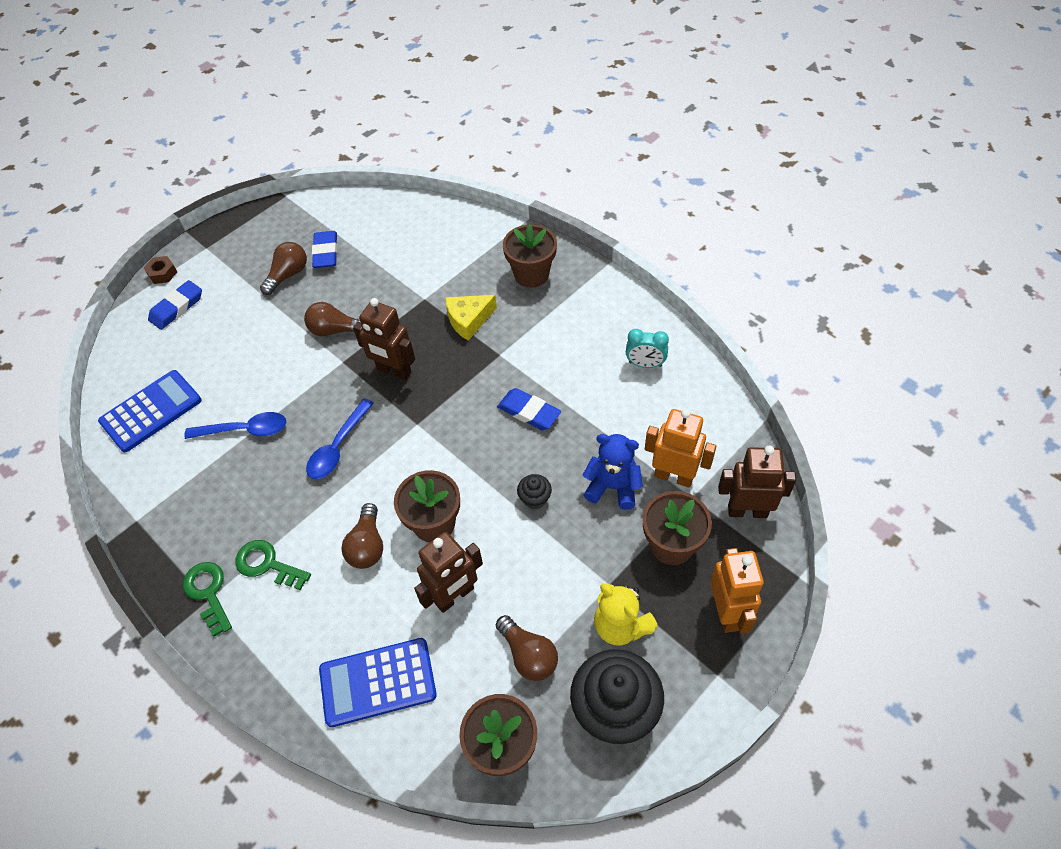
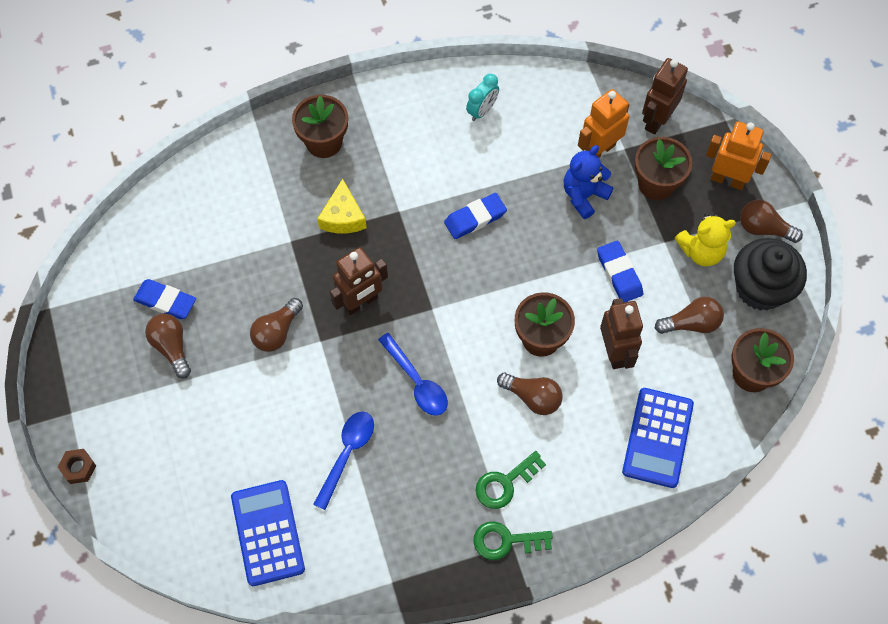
camera: 65 degrees left, 10 degrees up
(177, 308) = (141, 468): blue eraser -> blue eraser (619, 274)
(535, 498) = (561, 255): black cupcake -> none
(692, 678) = (763, 228): none -> brown light bulb

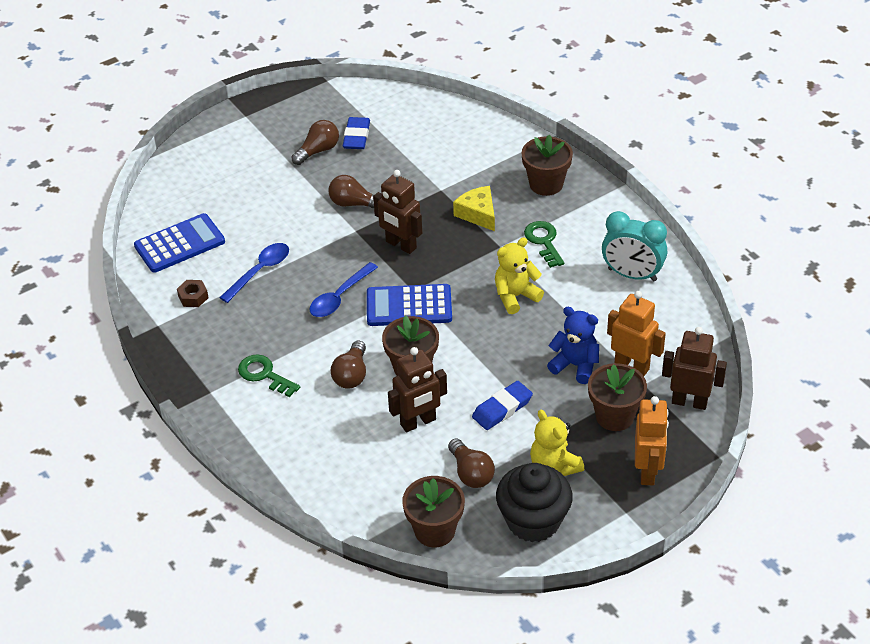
camera: 75 degrees right, 20 degrees down
(78, 468) = (203, 132): brown nut -> brown nut (193, 297)
(343, 217) = (478, 214): yellow cheese -> yellow cheese turned 75 degrees clockwise
(347, 454) = (260, 271): blue spoon -> blue spoon turned 60 degrees counterclockwise
(475, 218) = (515, 296): blue eraser -> yellow teddy bear
(482, 111) = (632, 275): turquoise clock -> turquoise clock, size x1.65
(506, 541) = (212, 387): green key -> green key (544, 241)
(657, 438) = (342, 471): blue calculator -> blue calculator (409, 306)
(763, 228) = (603, 511): brown light bulb -> none

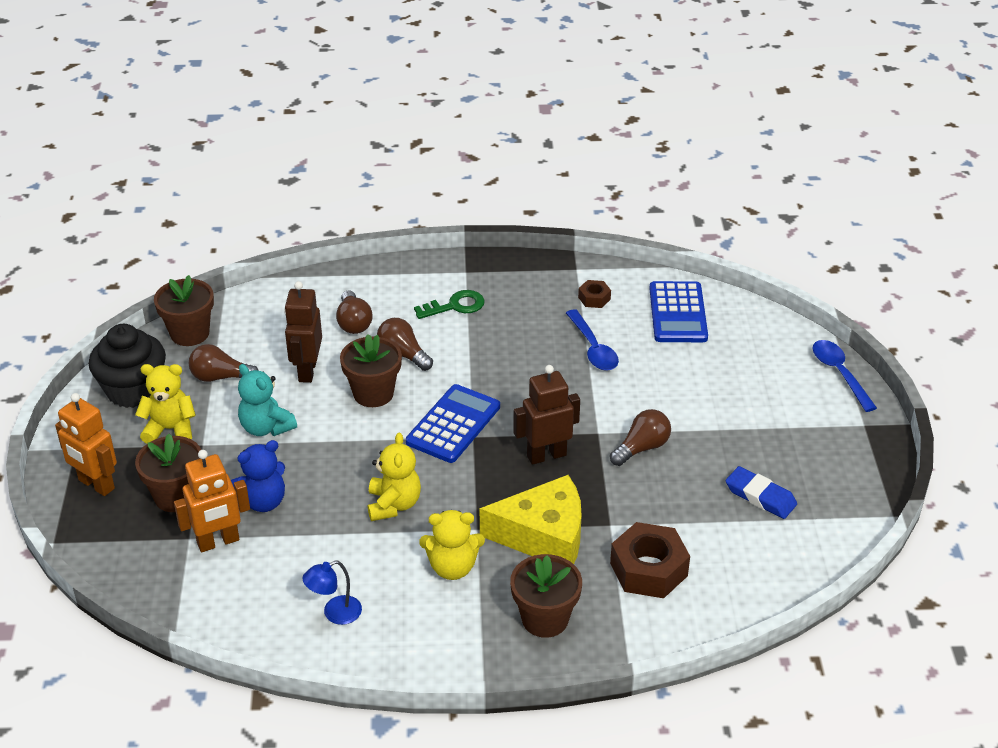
camera: 120 degrees right, 5 degrees down
(318, 151) = (756, 456): brown light bulb -> brown light bulb (353, 323)
(339, 297) = (509, 385): blue spoon -> blue spoon (839, 374)
(465, 159) = (648, 569): none -> brown nut
(478, 214) = (543, 536): yellow cheese -> yellow cheese, size x1.64
(502, 408) = (266, 427): blue eraser -> turquoise teddy bear
(544, 241) = (452, 567): green key -> yellow teddy bear
(632, 275) = (335, 613): turquoise clock -> blue lamp
(689, 402) = (132, 559): brown robot -> none

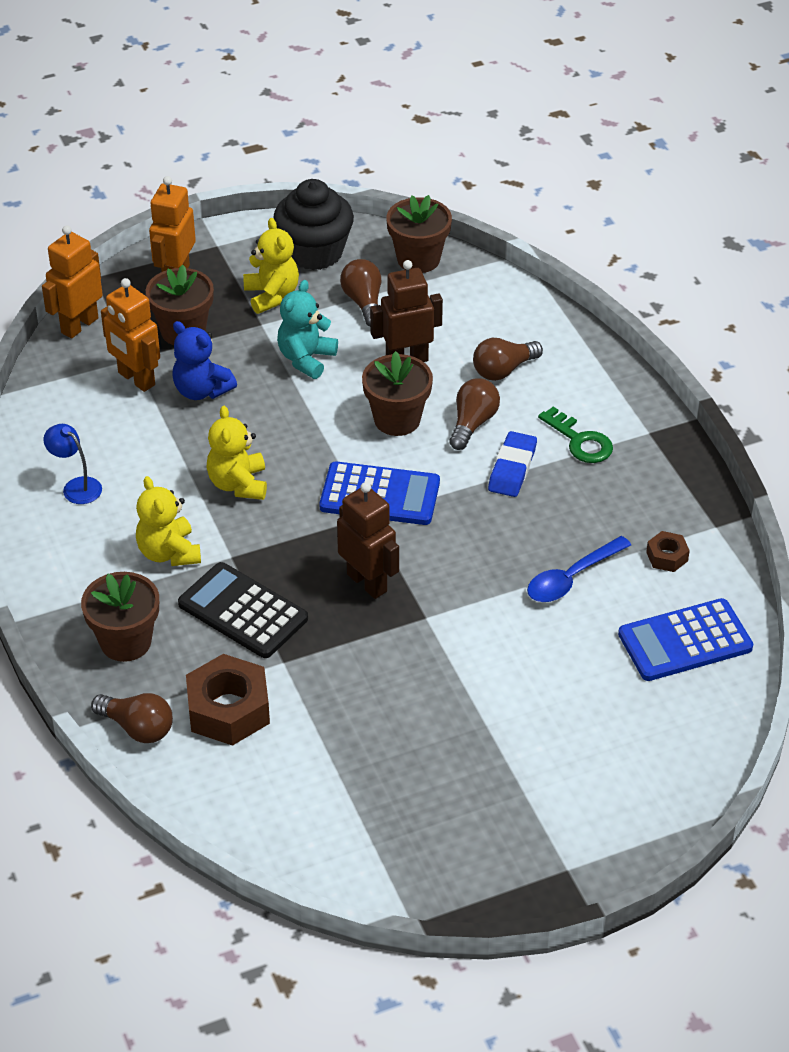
camera: 70 degrees right, 5 degrees up
(115, 566) = (79, 325): none -> orange robot
(394, 504) = (238, 484): yellow teddy bear -> yellow teddy bear turned 105 degrees clockwise
(543, 536) = (243, 611): yellow cheese -> black calculator
(642, 448) = (419, 661): brown light bulb -> brown light bulb (137, 728)
(760, 496) = (387, 786): blue eraser -> blue eraser (512, 468)
(839, 374) = (655, 827): blue spoon -> none

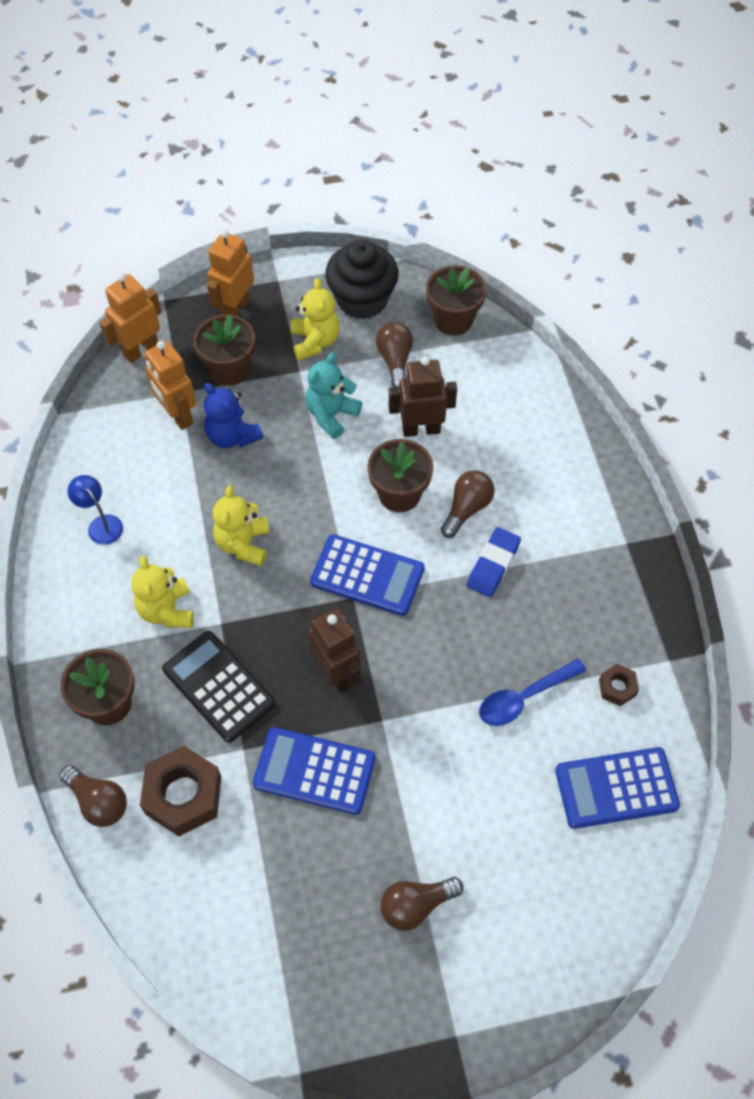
camera: 10 degrees right, 15 degrees up
(364, 670) = (314, 771): none -> blue calculator
(503, 370) = (506, 453): brown light bulb -> brown light bulb (416, 905)
(580, 441) = (561, 543): green key -> none

